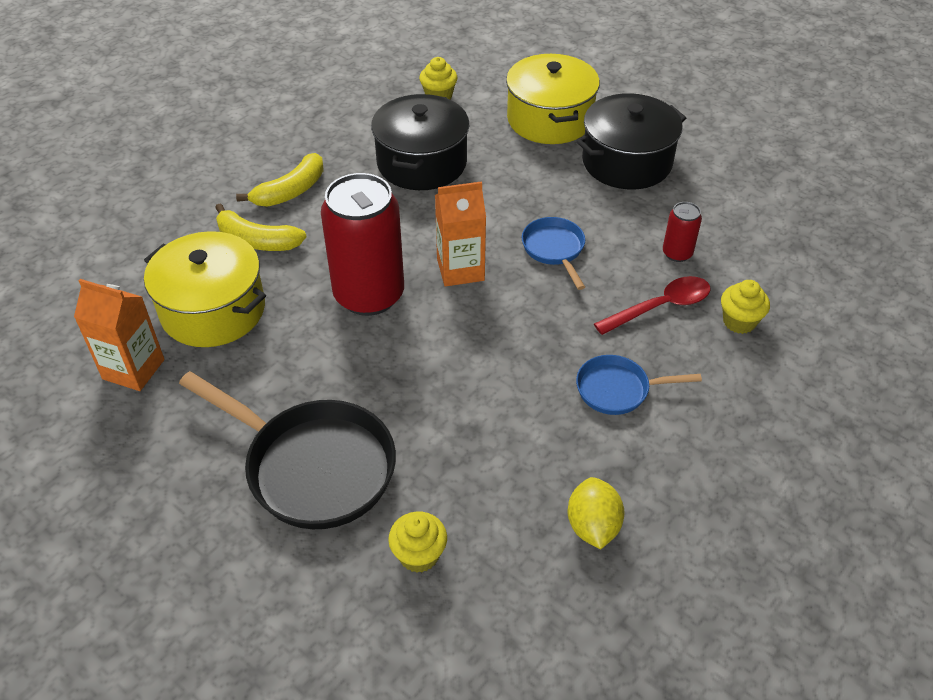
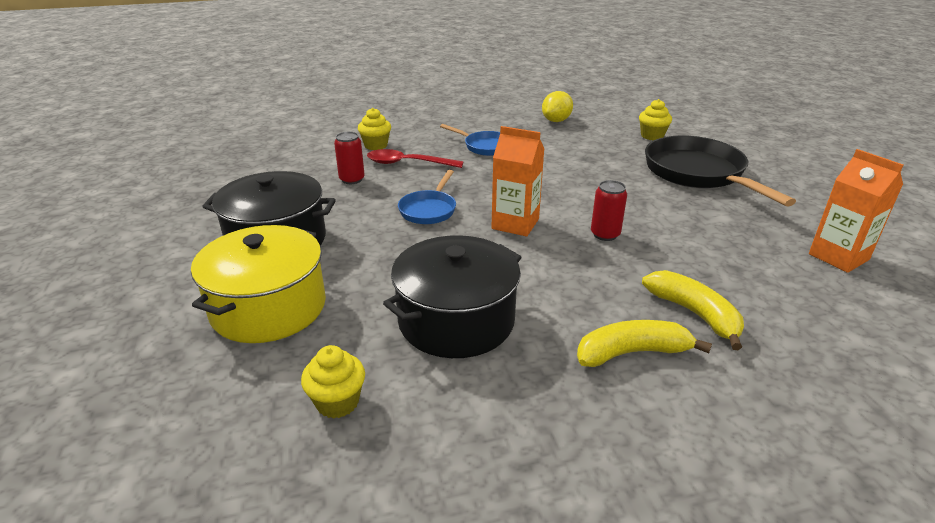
camera: 145 degrees left, 15 degrees down
(213, 310) = (757, 272): yellow pot -> none
(369, 295) = (605, 234): red can -> red can, size x0.45

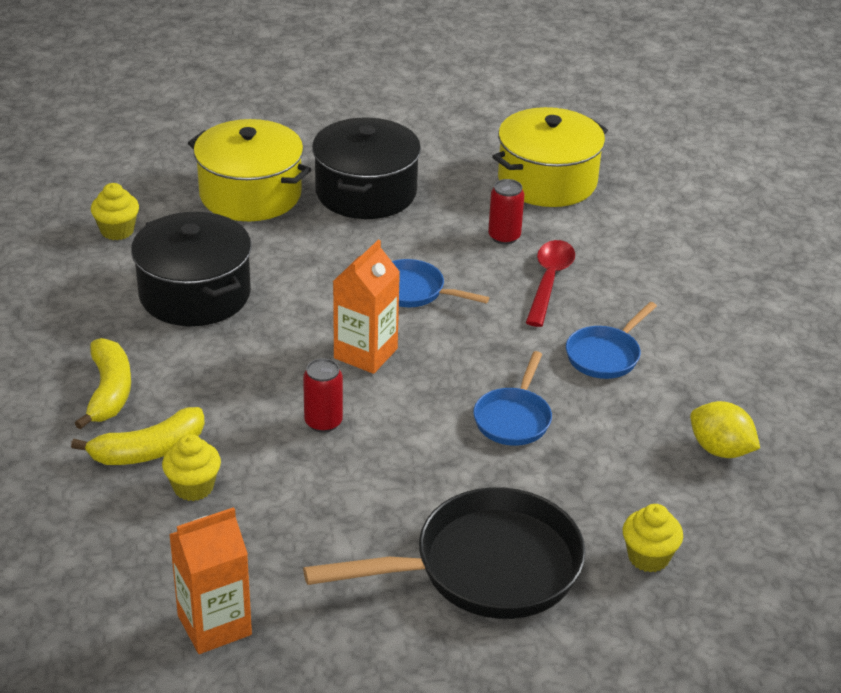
camera: 95 degrees right, 5 degrees up
(274, 167) = (547, 181): none -> yellow pot
(376, 145) = (612, 256): yellow cupcake -> yellow cupcake (193, 487)
(561, 170) = (513, 418): none -> blue pan

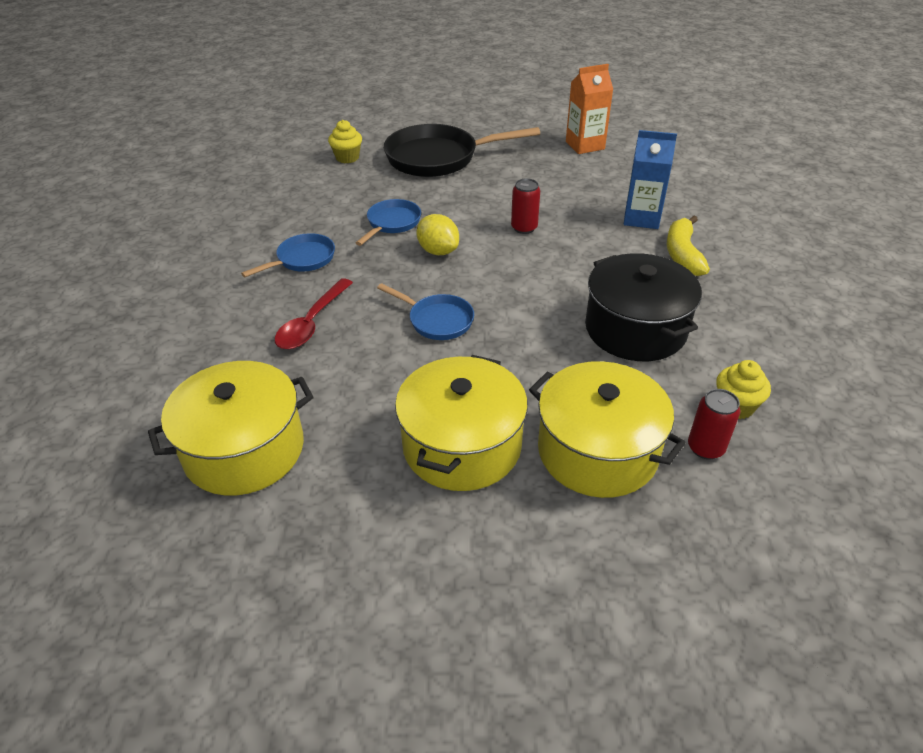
camera: 170 degrees left, 5 degrees up
(149, 450) = (641, 218): yellow banana -> blue carton
(193, 487) = (607, 198): yellow cupcake -> none
(365, 353) = (488, 270): orange carton -> none
(366, 192) = (462, 445): black pot -> yellow pot
(504, 237) = (330, 373): red can -> red can (705, 448)
(720, 450) = (267, 200): yellow lemon -> yellow lemon (438, 251)

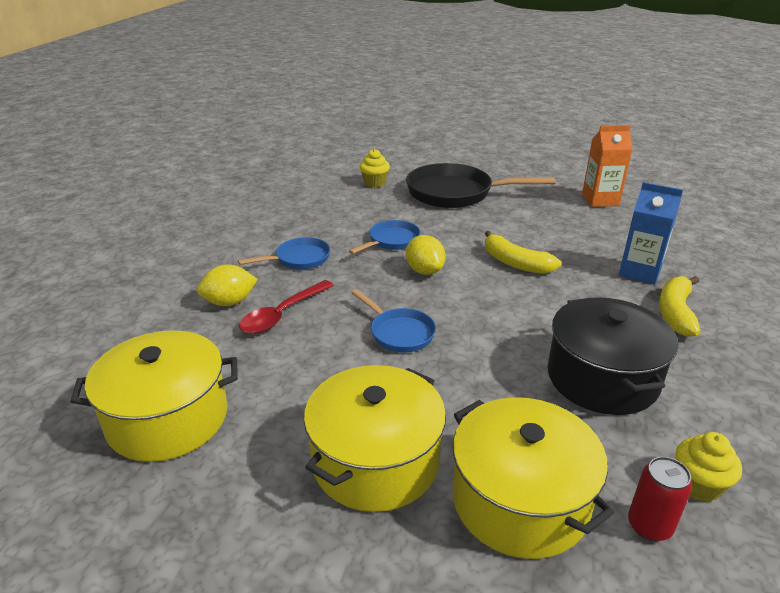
camera: 15 degrees right, 10 degrees down
(250, 320) = (229, 302): none -> yellow lemon
(524, 228) = (515, 263): red can -> yellow banana

